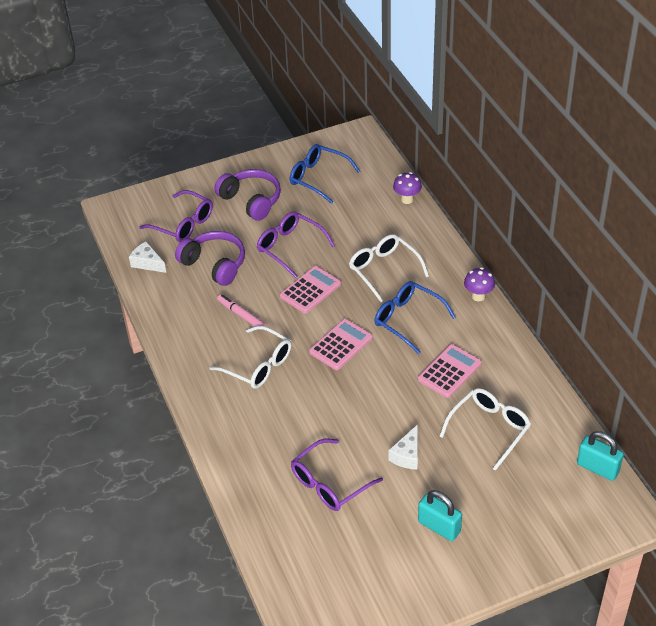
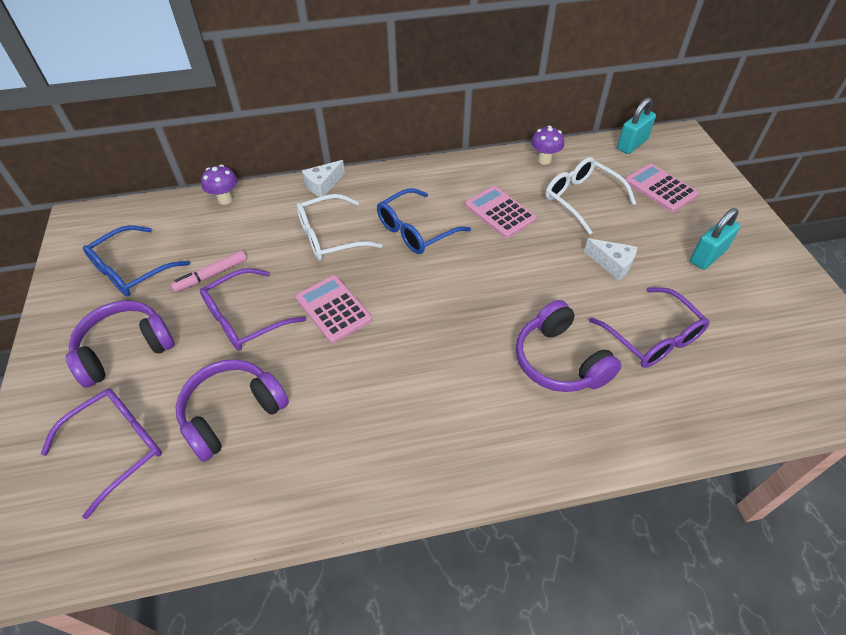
camera: 80 degrees left, 5 degrees up
(147, 263) = (179, 514): white cheese -> white cheese (323, 185)
(241, 315) = (349, 393): pink marker -> pink marker (211, 275)
(258, 365) = (450, 384): white glasses -> none
(292, 425) = (559, 361): none -> purple headphones
(341, 345) = (437, 294): pink calculator -> pink calculator (660, 188)
(478, 296) = (400, 174): purple mushroom -> purple mushroom (544, 160)

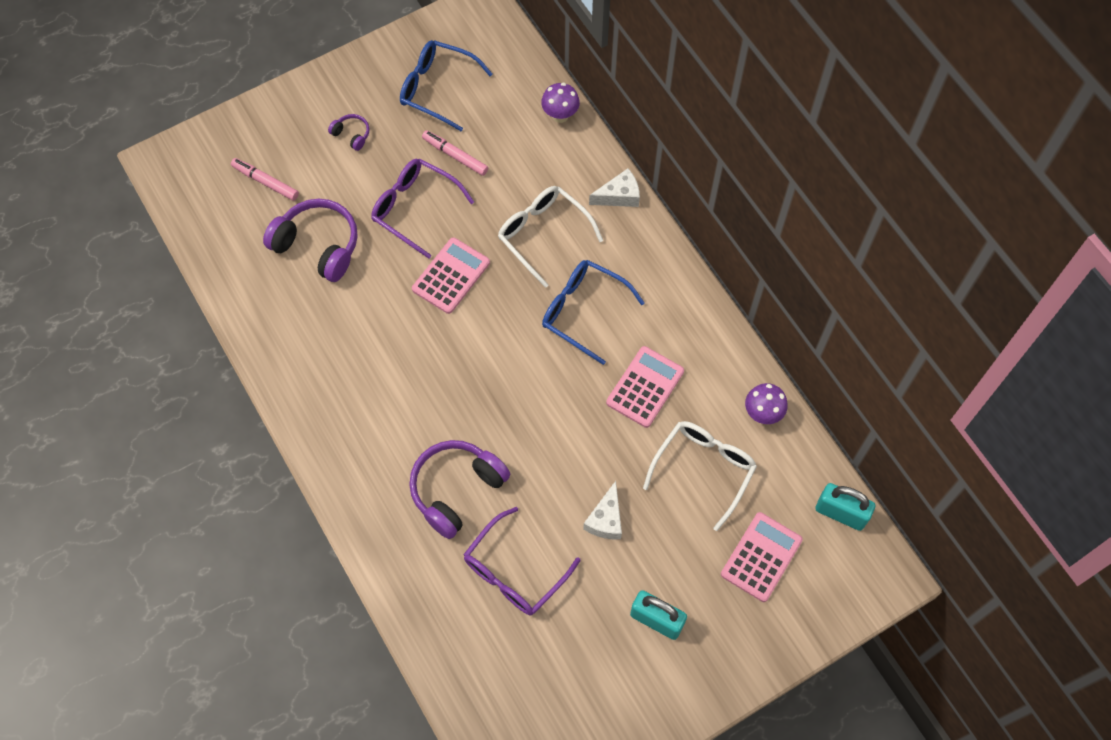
camera: 70 degrees right, 15 degrees up
(118, 447) = (265, 182): purple glasses -> pink marker
(125, 349) = (352, 135): purple headphones -> purple headphones, size x0.46
(323, 185) = (619, 196): white cheese -> white cheese turned 135 degrees clockwise

